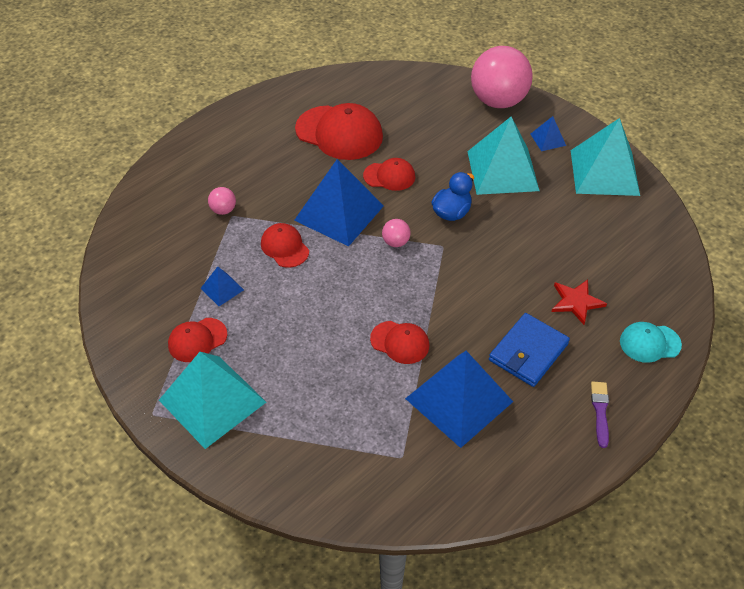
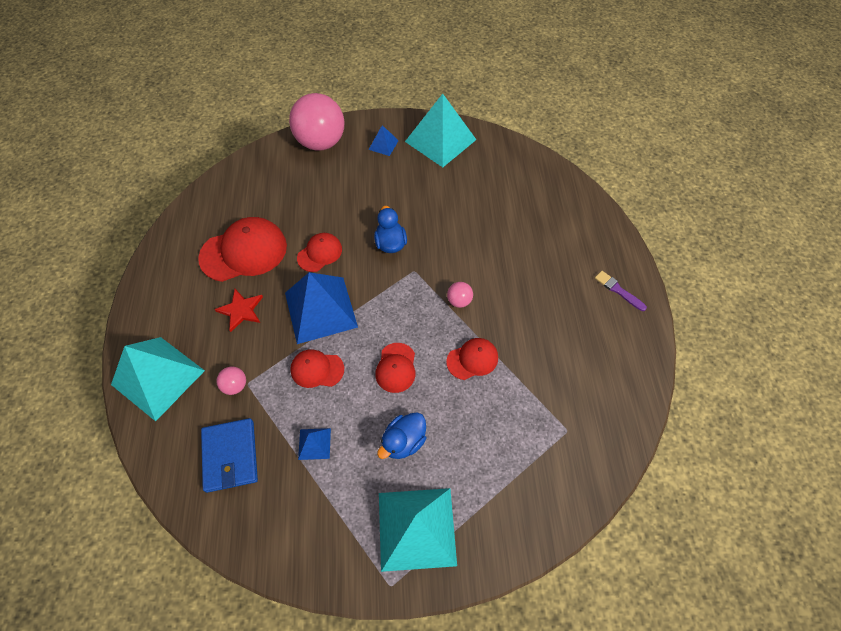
camera: 50 degrees left, 10 degrees up
(197, 340) = (348, 498): red cap -> red cap (396, 368)
(277, 344) = (403, 441): none -> blue duck
(395, 242) = (383, 295): pink ball -> pink ball (459, 301)
(459, 400) = (549, 360): blue pyramid -> none
(502, 170) = (384, 188): turquoise pyramid -> turquoise pyramid (158, 377)
(528, 352) = (543, 292): blue wallet -> blue wallet (230, 456)
(576, 302) = (527, 236): red star -> red star (241, 310)
(649, 343) = (589, 226): turquoise cap -> none

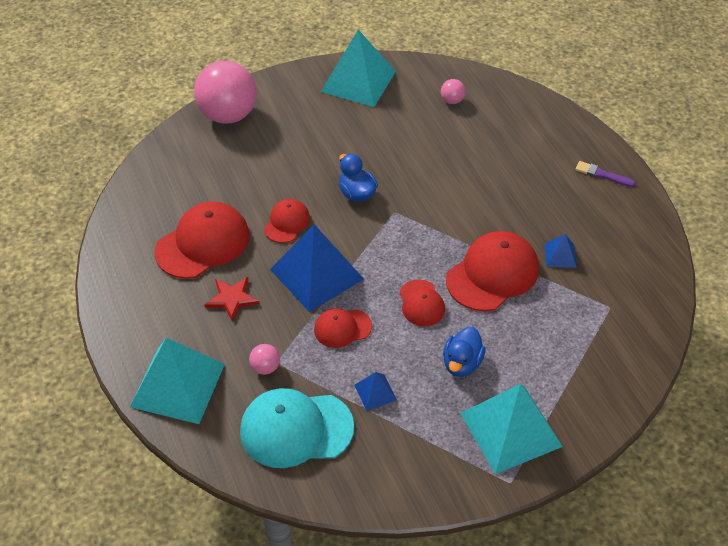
camera: 20 degrees left, 10 degrees down
(230, 456) = (296, 429): blue wallet -> turquoise cap
(383, 145) = (299, 100): blue pyramid -> blue pyramid (560, 255)
(459, 301) = (454, 226): pink ball -> pink ball (452, 101)
(472, 359) = (492, 274): red cap -> red cap, size x1.81

